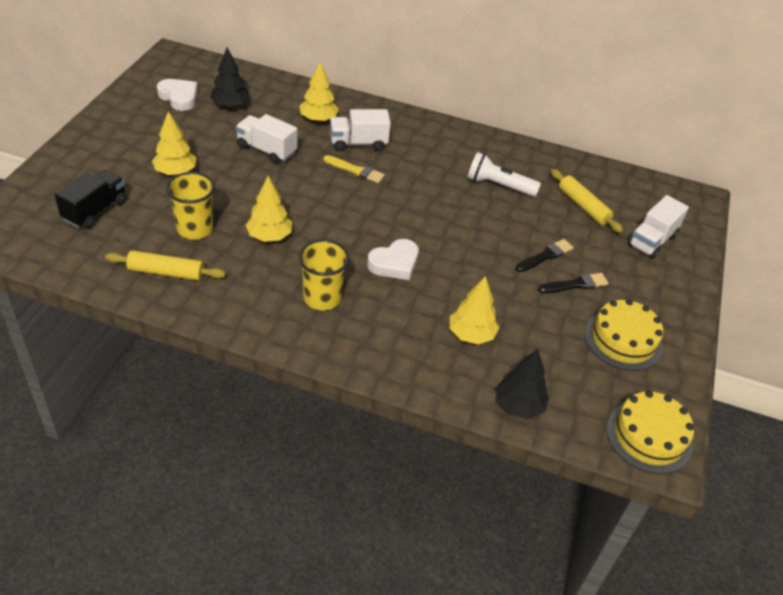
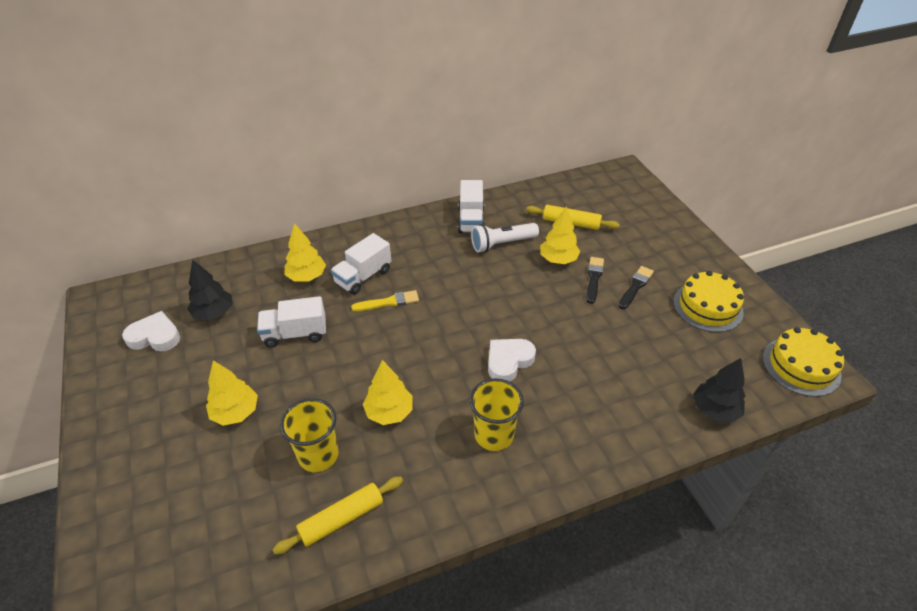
camera: 35 degrees left, 0 degrees up
(95, 211) = (200, 512): black truck -> none
(394, 263) = (508, 361): white heart -> white heart turned 150 degrees counterclockwise
(471, 335) = (624, 379): yellow tree -> yellow tree (558, 259)
(652, 241) = (637, 220): white truck -> white truck (471, 220)

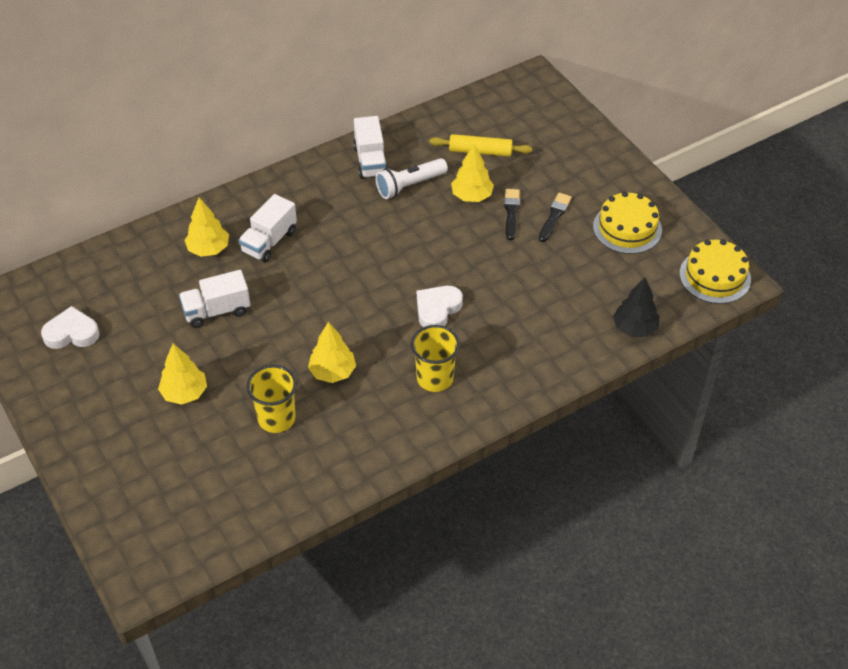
camera: 10 degrees left, 5 degrees up
(214, 313) = (123, 301): black tree -> none
(341, 519) = (313, 466): yellow rolling pin -> none
(388, 302) = (303, 265): yellow brush -> none

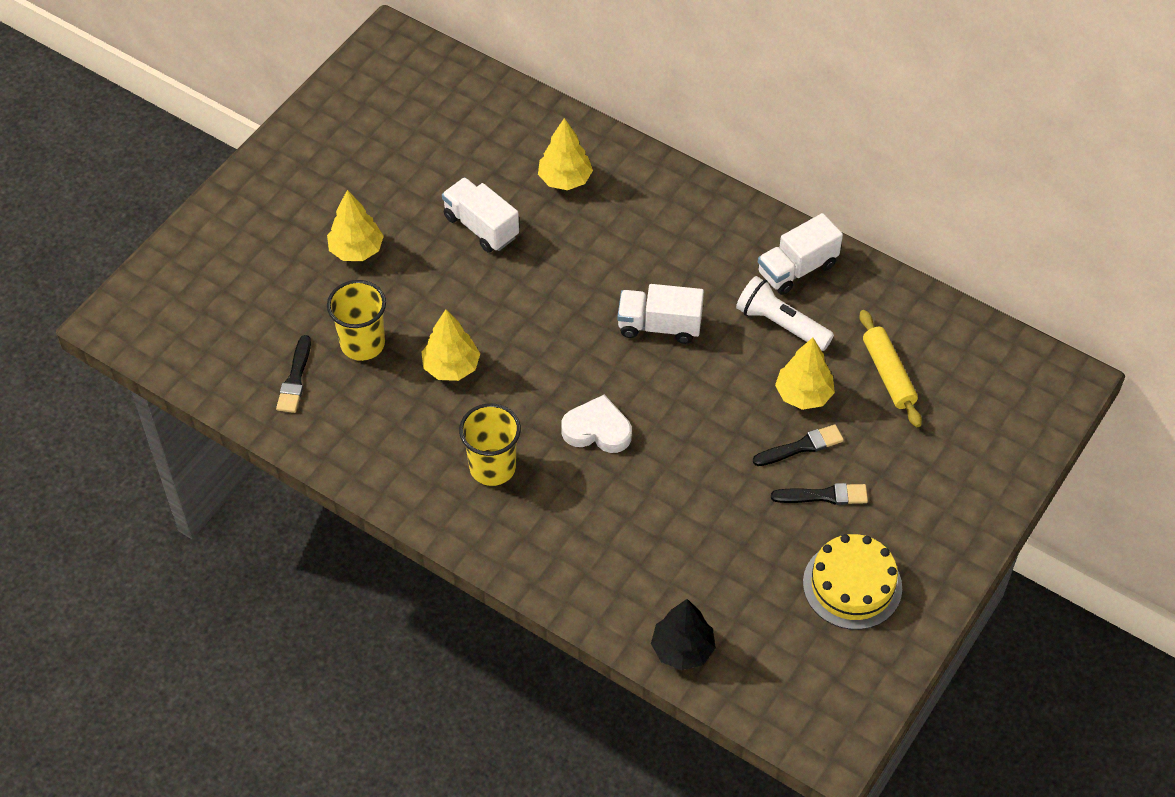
camera: 65 degrees right, 5 degrees up
(71, 333) = (385, 121): white heart -> none
(269, 241) = (608, 228): white truck -> white truck (659, 326)
(281, 472) = (295, 378): none -> black brush
(715, 276) = (826, 716): yellow cake -> none

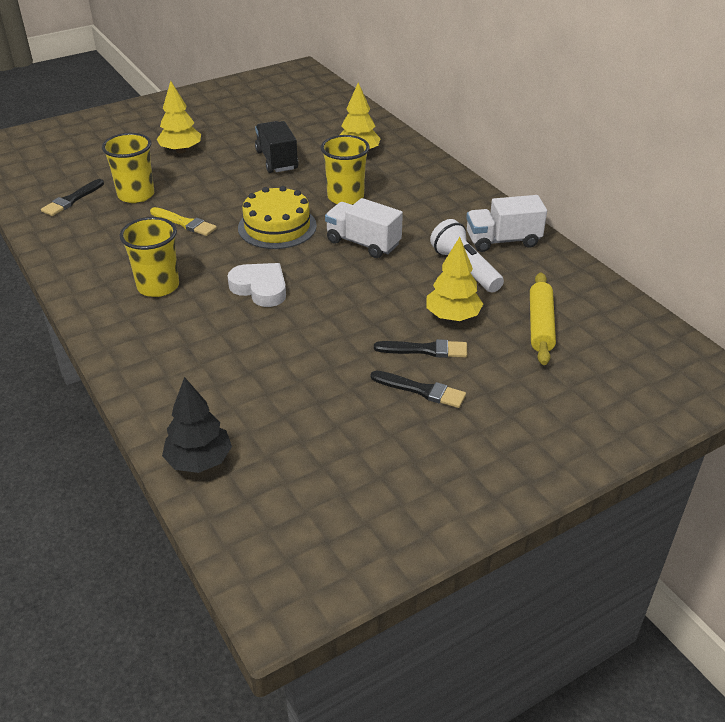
camera: 25 degrees right, 15 degrees down
(451, 367) = (184, 223): yellow tree -> yellow brush
(481, 227) = (276, 160): white truck -> black truck
(598, 261) = (345, 197): none -> yellow cup
(852, 585) = (400, 467): yellow cake -> yellow cake (277, 227)

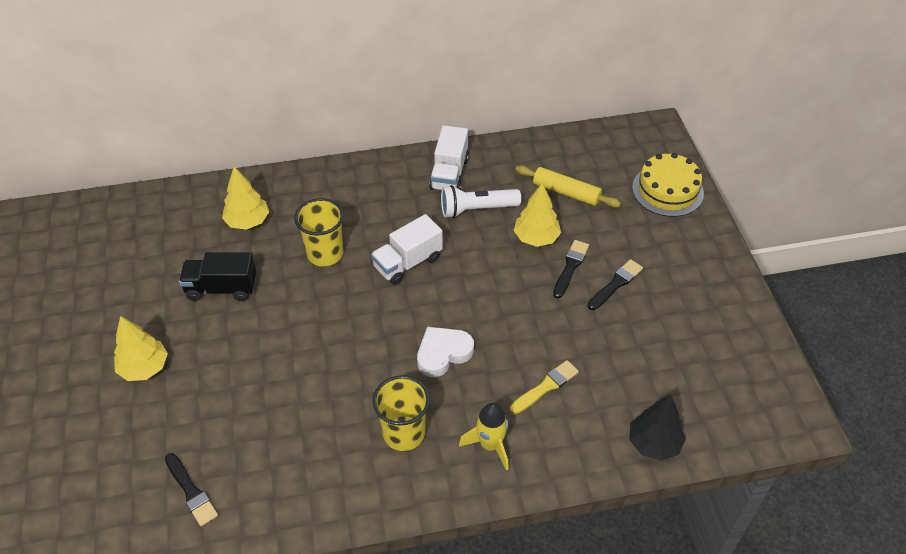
camera: 70 degrees left, 10 degrees up
(136, 195) = (218, 426): yellow cup -> none
(160, 340) = (490, 445): none -> yellow rocket
(184, 223) = (301, 391): yellow brush -> yellow brush (546, 387)
(277, 227) = (348, 317): yellow cake -> yellow cake (667, 190)

